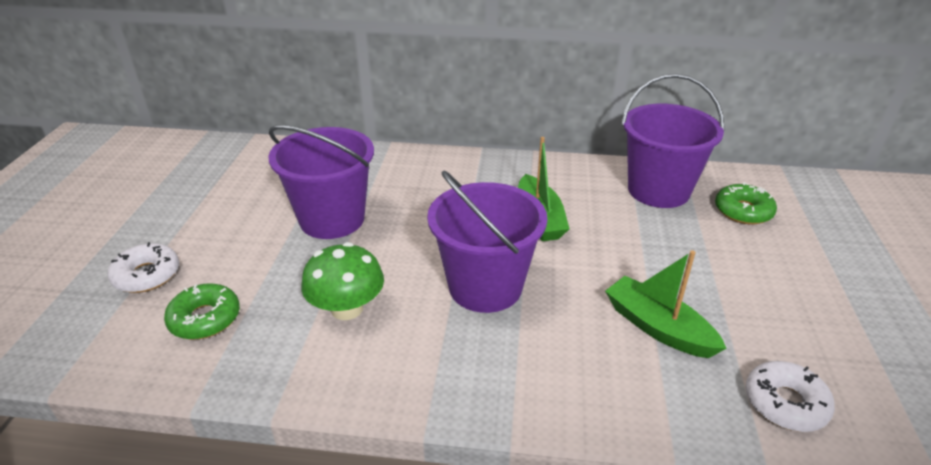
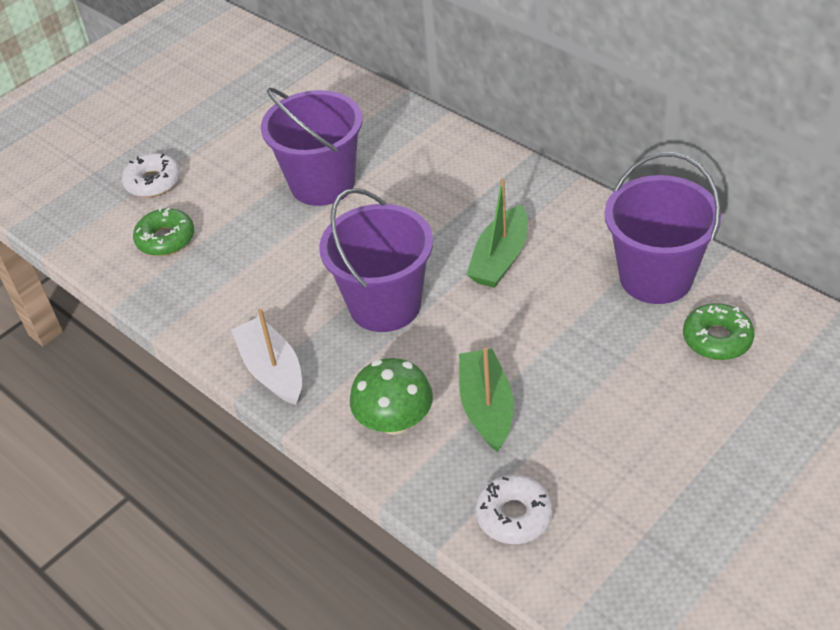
camera: 40 degrees right, 10 degrees up
(347, 308) = (265, 275): green mushroom -> green mushroom (394, 421)
(437, 388) = (272, 370): none -> white boat

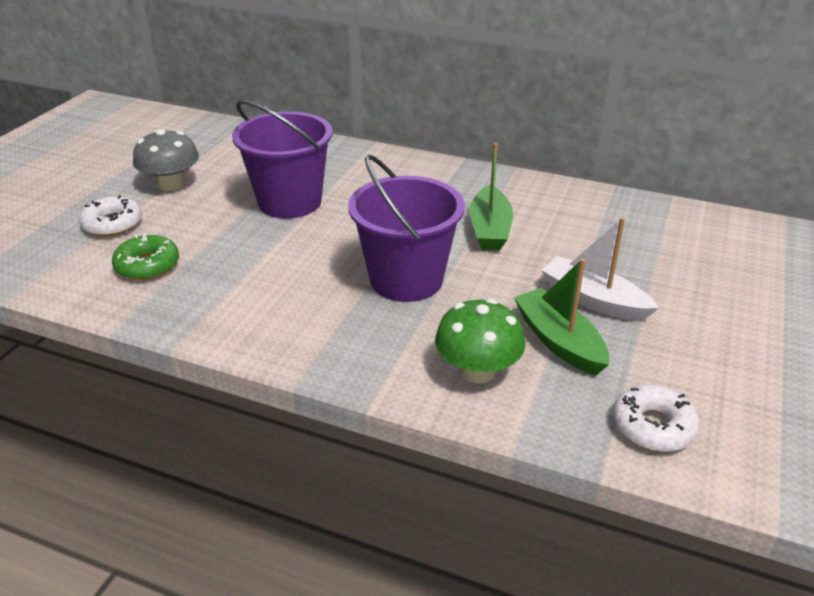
camera: 25 degrees left, 10 degrees down
(222, 139) = (171, 184): none -> grey mushroom
(272, 370) = (322, 353): white boat -> white boat (593, 300)
(656, 277) = (630, 221): purple bucket -> none
(717, 339) = (713, 253): green donut -> none

